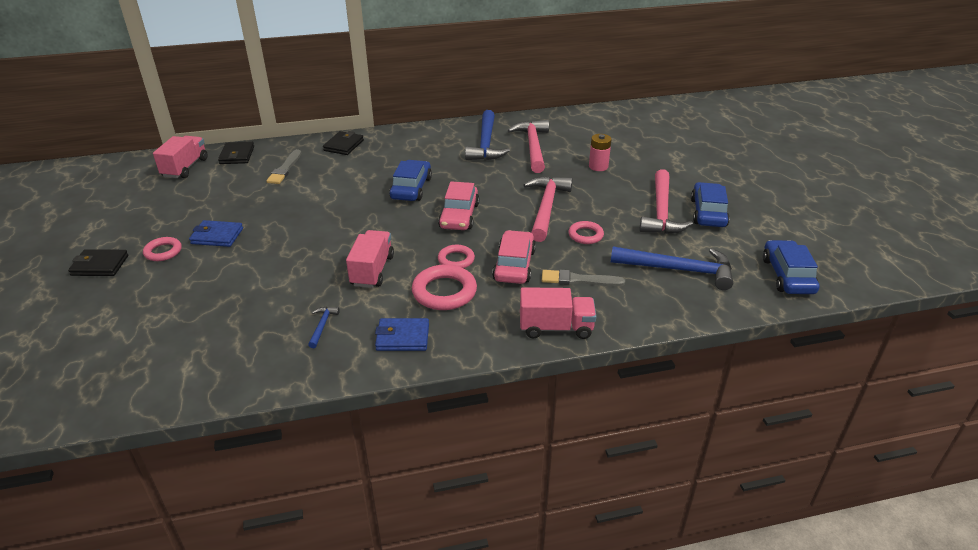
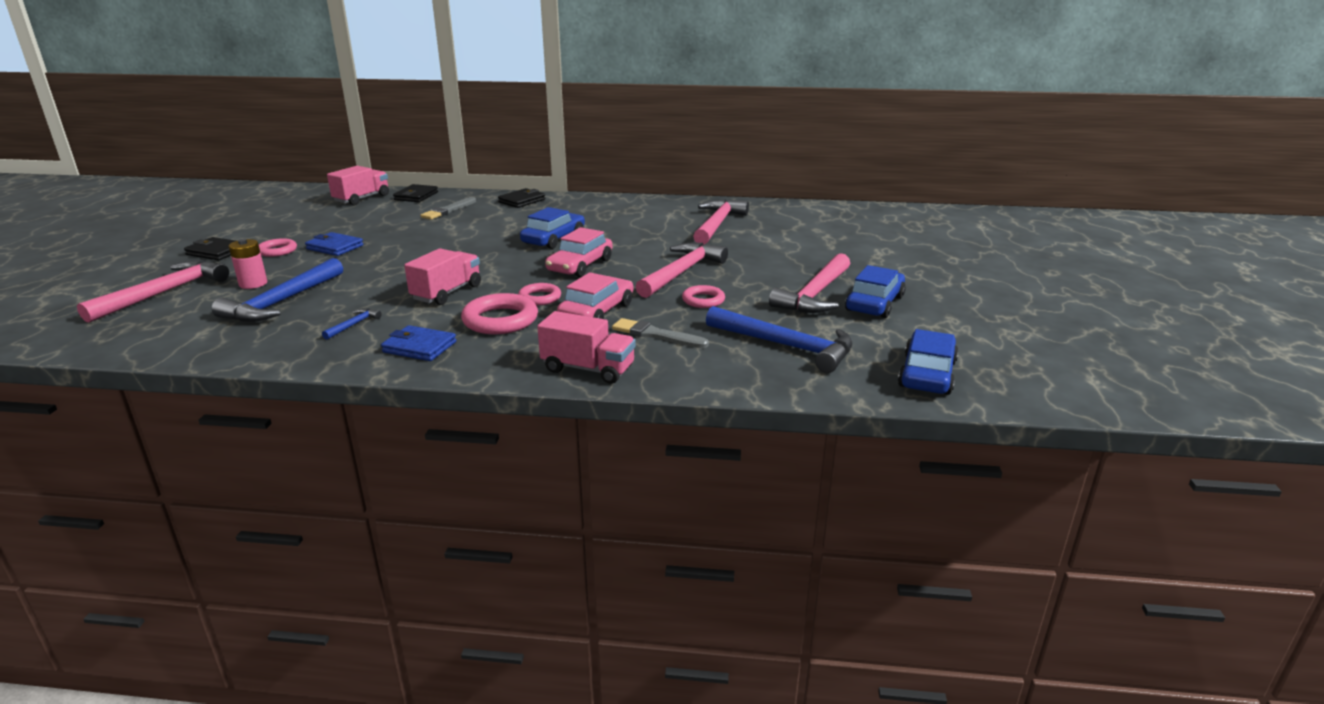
camera: 20 degrees right, 10 degrees down
(98, 328) = (165, 292): none -> pink hammer
(486, 144) = (667, 216): blue hammer -> blue hammer (281, 302)
(598, 166) = (776, 248): pink battery -> pink battery (253, 284)

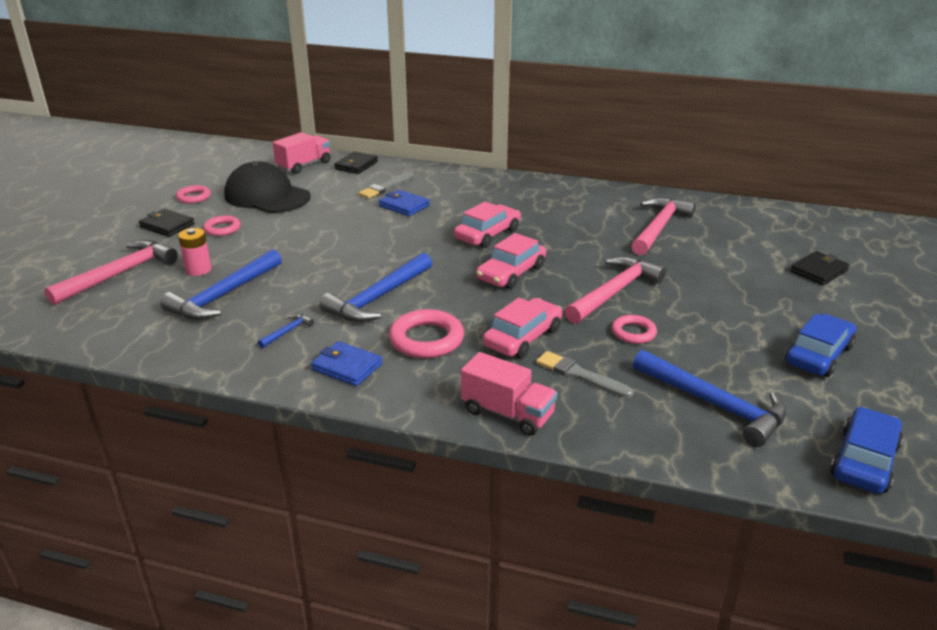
camera: 10 degrees right, 5 degrees up
(324, 223) = (267, 196): none -> black cap
(335, 247) = (275, 228): blue wallet -> blue wallet (404, 206)
(447, 293) = (377, 298): pink truck -> blue hammer
(522, 201) = (459, 179): black wallet -> black wallet (818, 271)
(540, 298) = (467, 313): pink ring -> pink ring (194, 197)
(554, 239) = (487, 234): blue car -> pink car
(814, 295) = (753, 336): pink hammer -> none

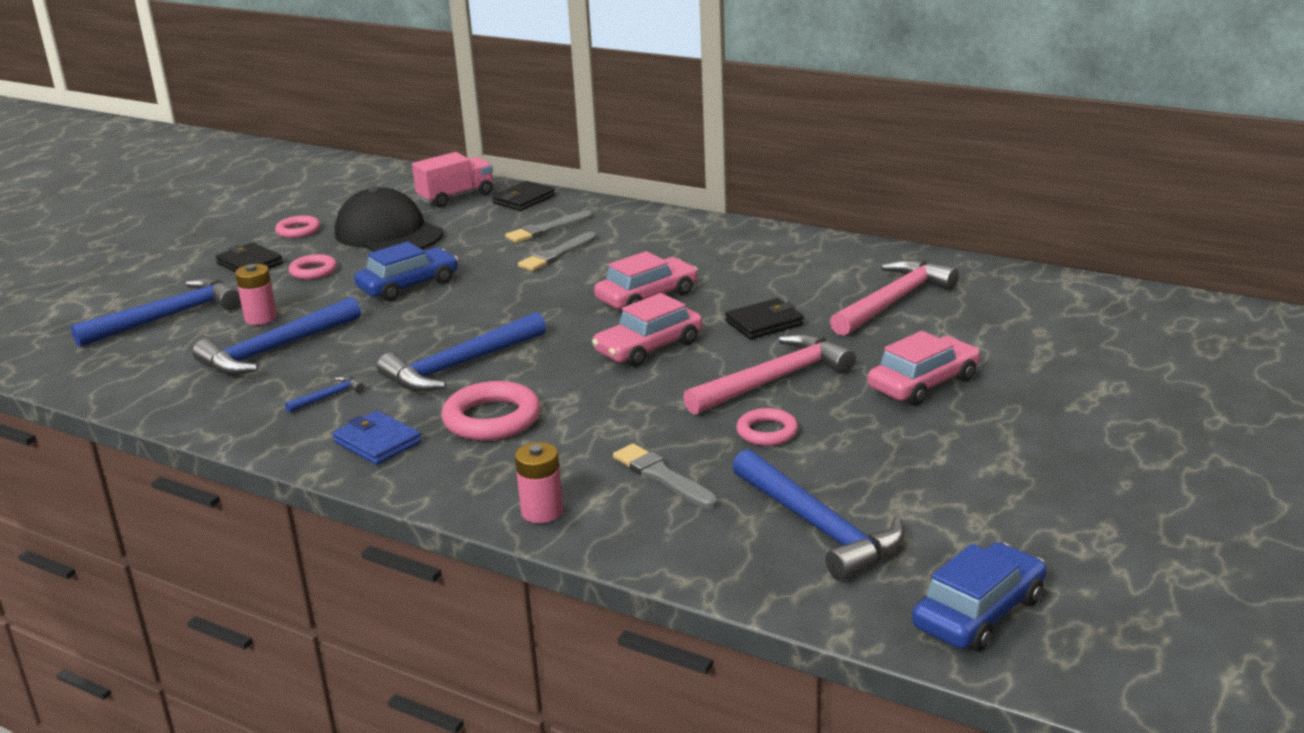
camera: 15 degrees right, 5 degrees down
(120, 274) = (169, 317): pink hammer -> blue hammer
(404, 206) = (557, 254): blue wallet -> grey brush
(507, 413) = (542, 512): pink truck -> pink battery
(523, 337) = (615, 426): pink car -> pink car (923, 383)
(818, 271) = (1091, 373): black wallet -> black wallet (764, 323)
(818, 355) = (1010, 480): blue car -> blue car (408, 285)

